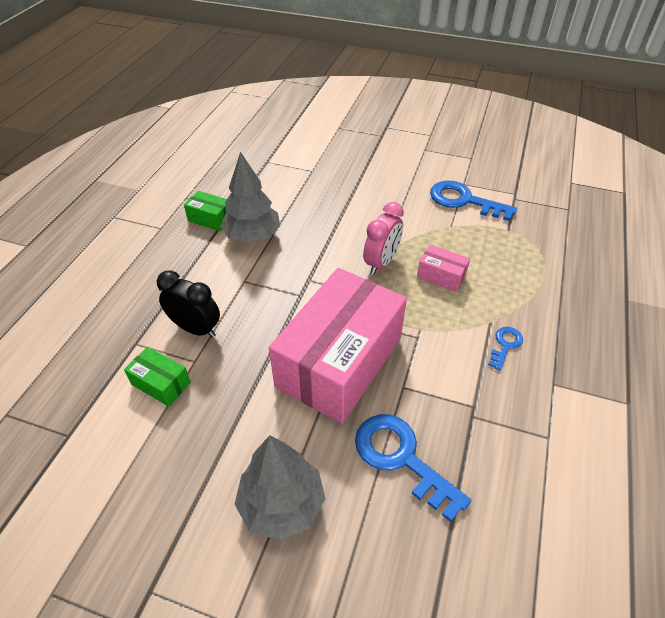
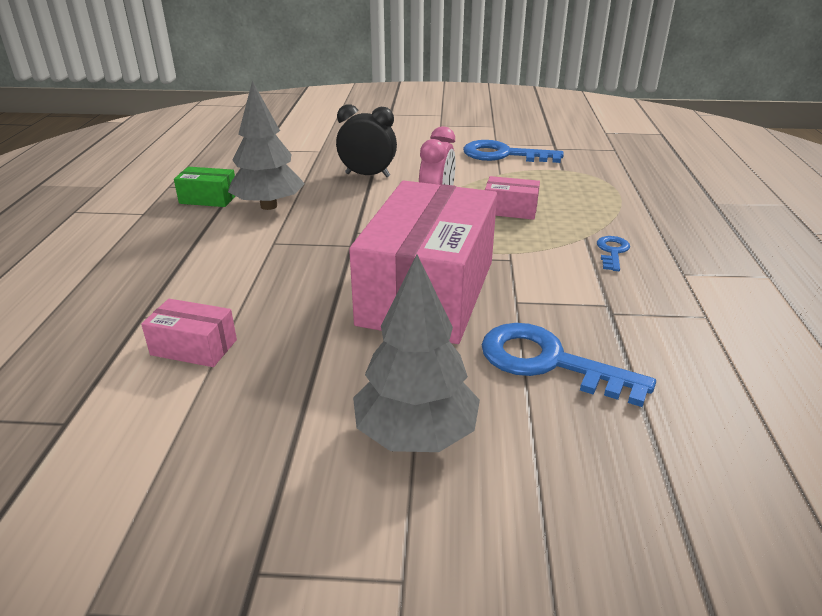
camera: 15 degrees left, 15 degrees down
(161, 383) = (194, 347): green box -> pink box
(196, 328) = (225, 291): black clock -> black clock (367, 175)

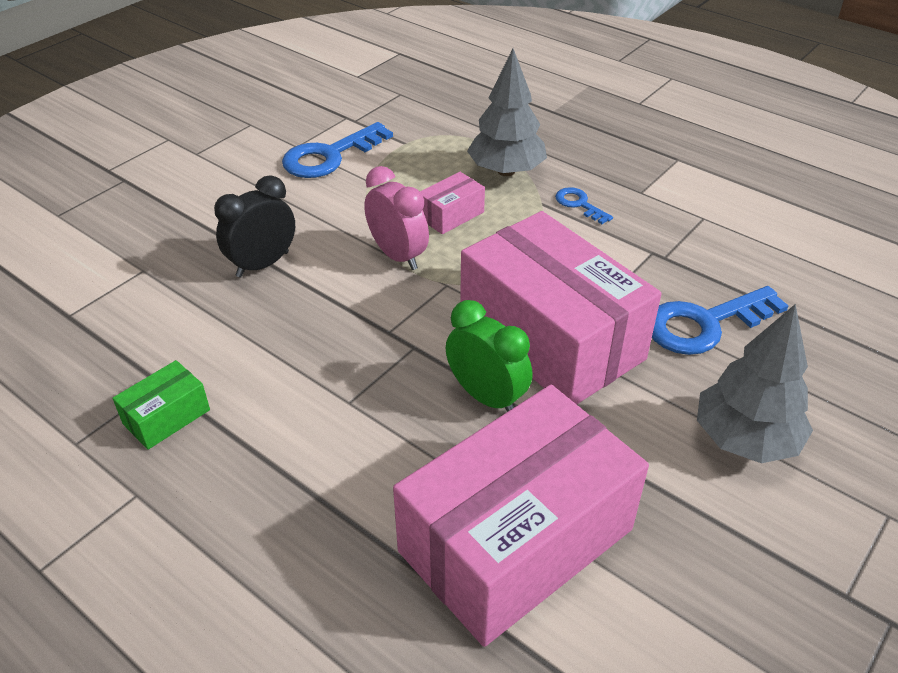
camera: 55 degrees left, 10 degrees up
(194, 347) = (516, 540): pink box -> pink box, size x2.45
(268, 206) = (251, 372): grey tree -> grey tree (506, 171)
(330, 287) = (486, 397): none -> green clock

